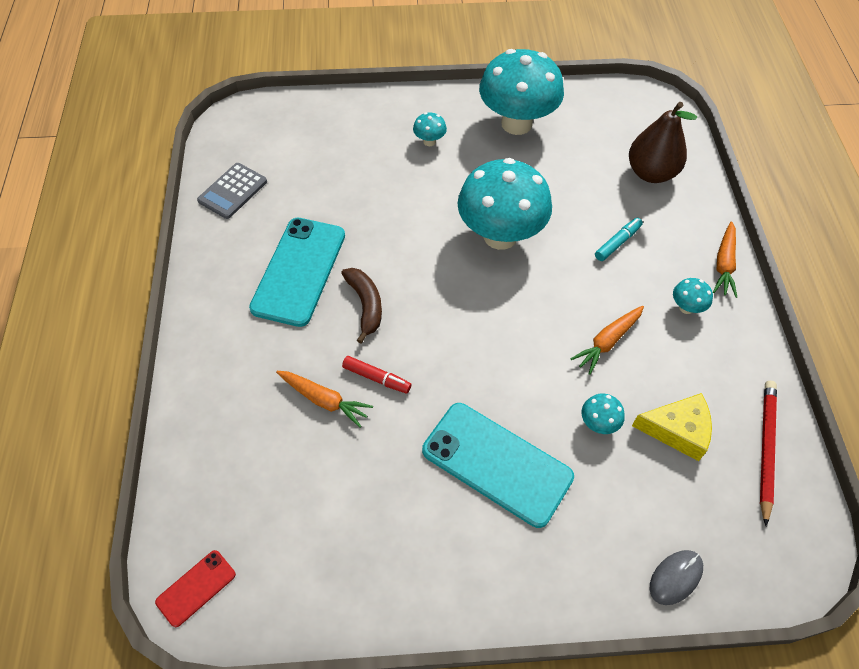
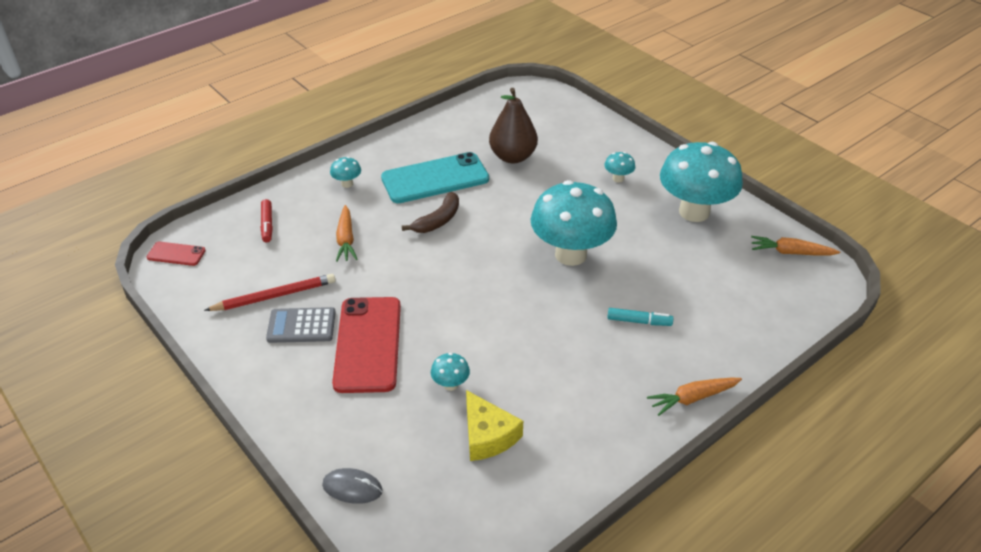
camera: 55 degrees right, 15 degrees down
(233, 191) = (468, 120): grey calculator -> grey calculator (301, 326)
(376, 378) = (384, 254): red marker -> red marker (267, 224)
(497, 463) = (368, 344): turquoise phone -> red phone
(607, 342) = (532, 357): orange carrot -> orange carrot (791, 252)
(651, 173) = (740, 310): brown pear -> brown pear (513, 157)
(686, 307) = (617, 392): turquoise mushroom -> turquoise mushroom (347, 184)
(765, 449) = (521, 502): red pencil -> red pencil (274, 296)

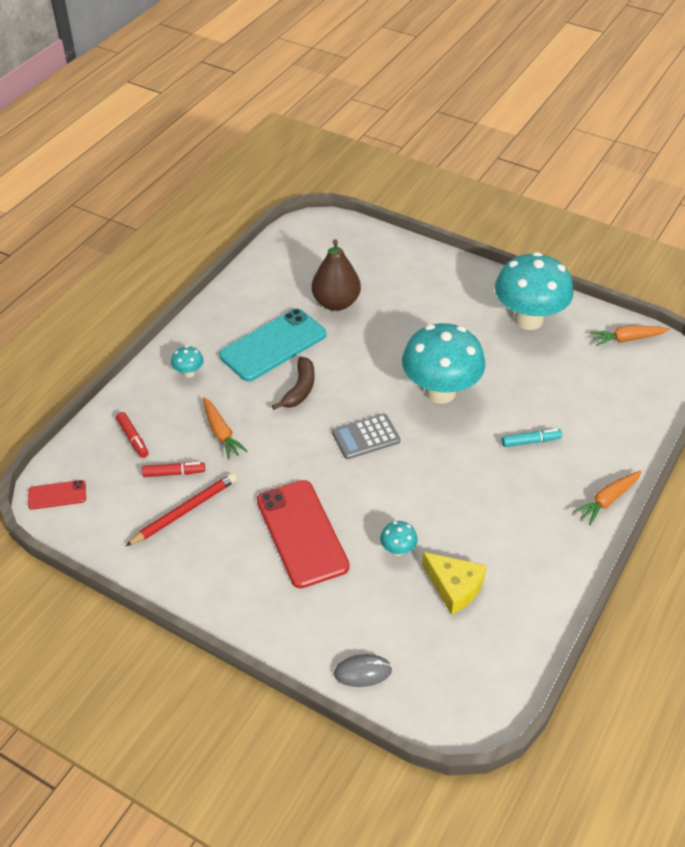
camera: 20 degrees left, 5 degrees up
(284, 262) = (174, 473): none -> red marker
(301, 326) = (228, 534): grey calculator -> grey calculator (366, 437)
(618, 178) = (445, 302): turquoise mushroom -> none

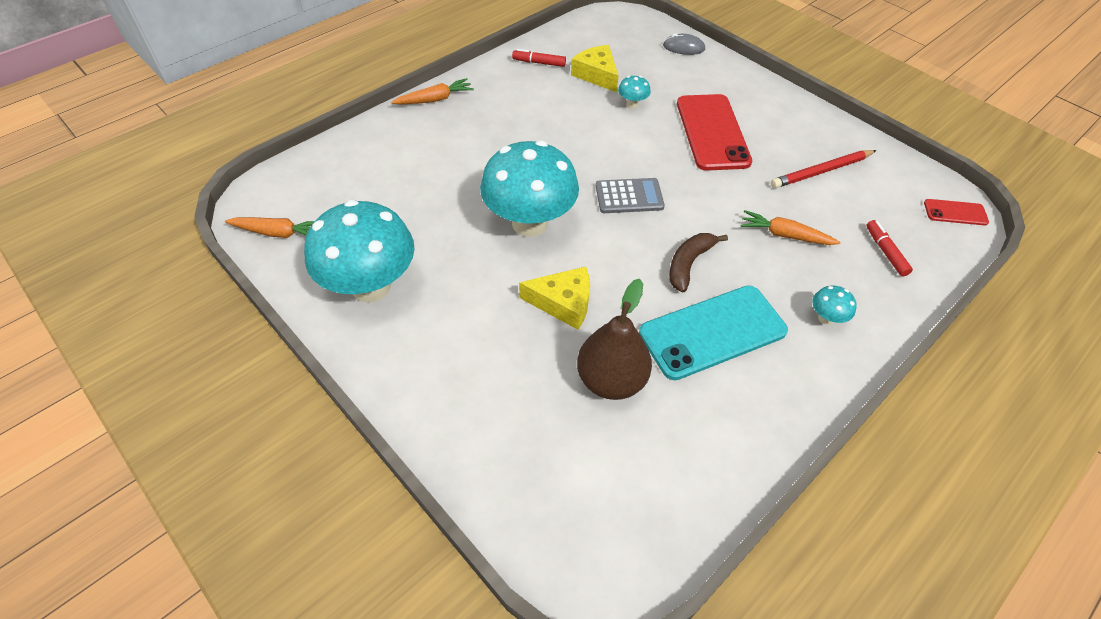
camera: 165 degrees left, 5 degrees up
(174, 473) = (835, 207): red marker -> red marker (539, 63)
(221, 433) = (785, 235): orange carrot -> orange carrot turned 60 degrees counterclockwise
(386, 340) = (563, 303): none -> yellow cheese
(530, 441) = (467, 156): turquoise marker -> none

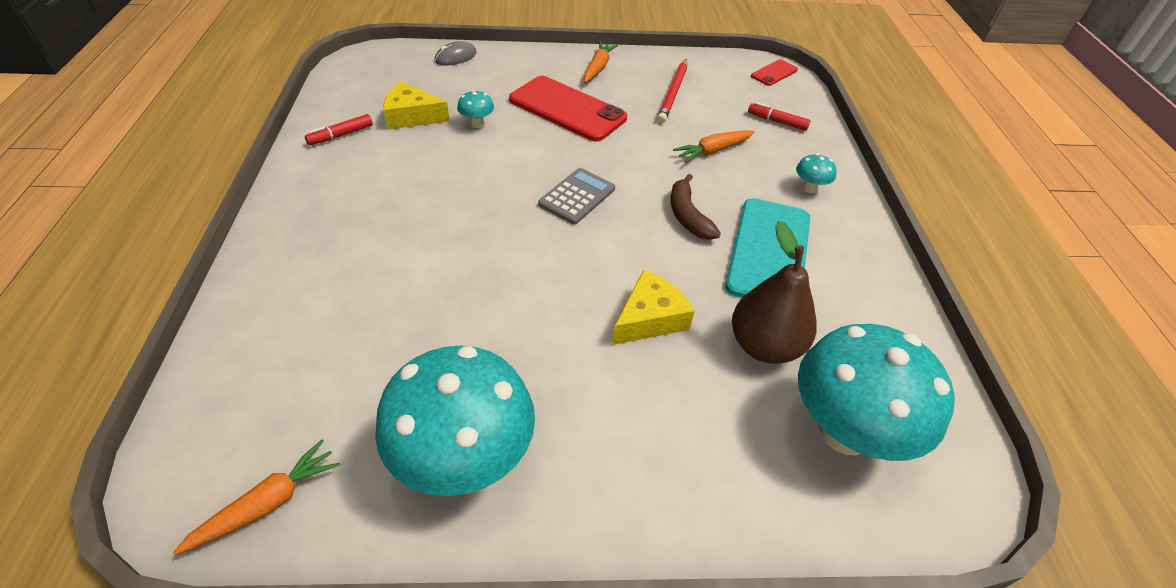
camera: 50 degrees left, 5 degrees down
(435, 99) = (272, 231): orange carrot -> orange carrot (598, 68)
(529, 223) = (530, 276): turquoise mushroom -> turquoise mushroom (844, 431)

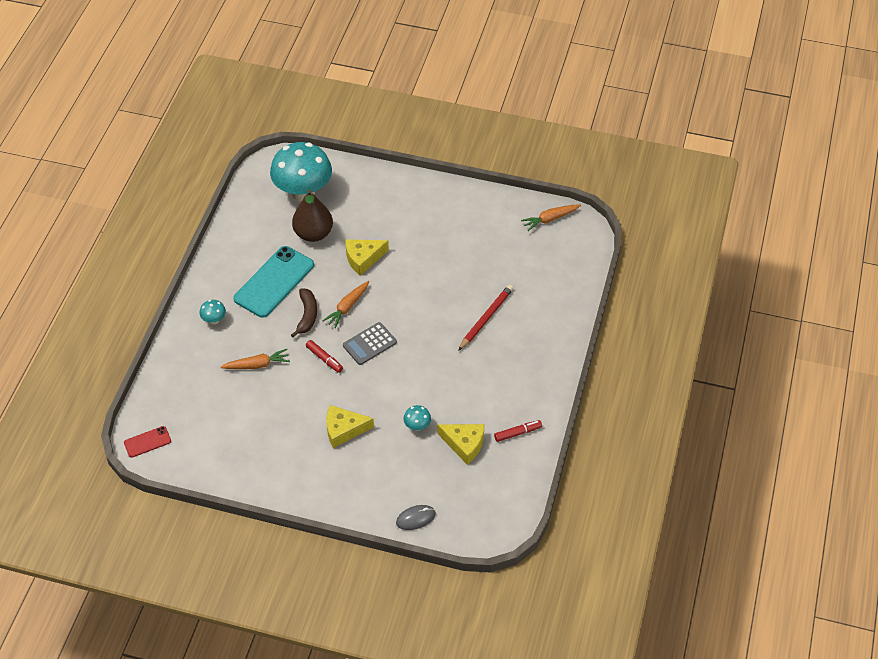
camera: 160 degrees left, 5 degrees up
(464, 459) = (470, 218): turquoise mushroom -> none
(567, 109) = (344, 430): red phone -> yellow cheese
(598, 68) = (296, 478): orange carrot -> orange carrot (347, 307)
(673, 93) = (250, 432): red pencil -> red pencil (486, 318)
(777, 122) = (189, 384): red marker -> red marker (324, 359)

